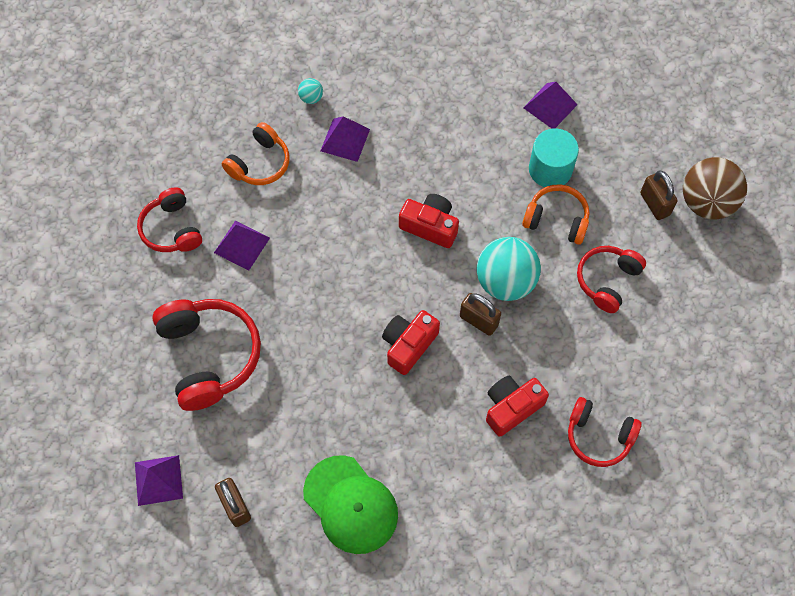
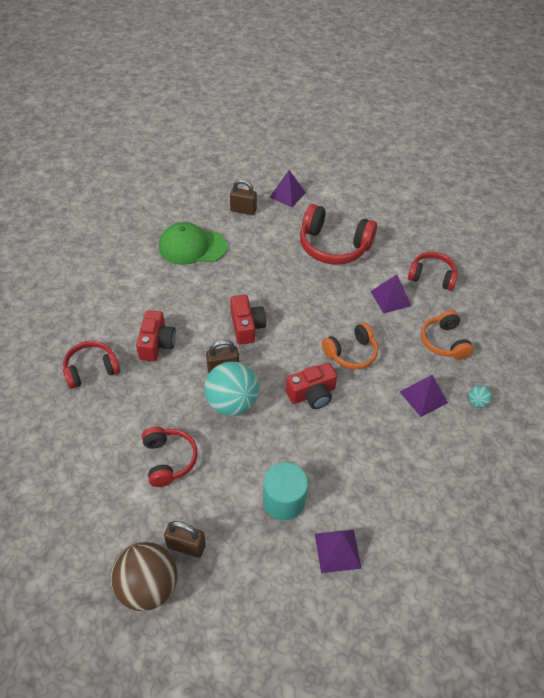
camera: 130 degrees right, 15 degrees down
(556, 220) = (242, 469): orange headphones -> orange headphones (351, 353)

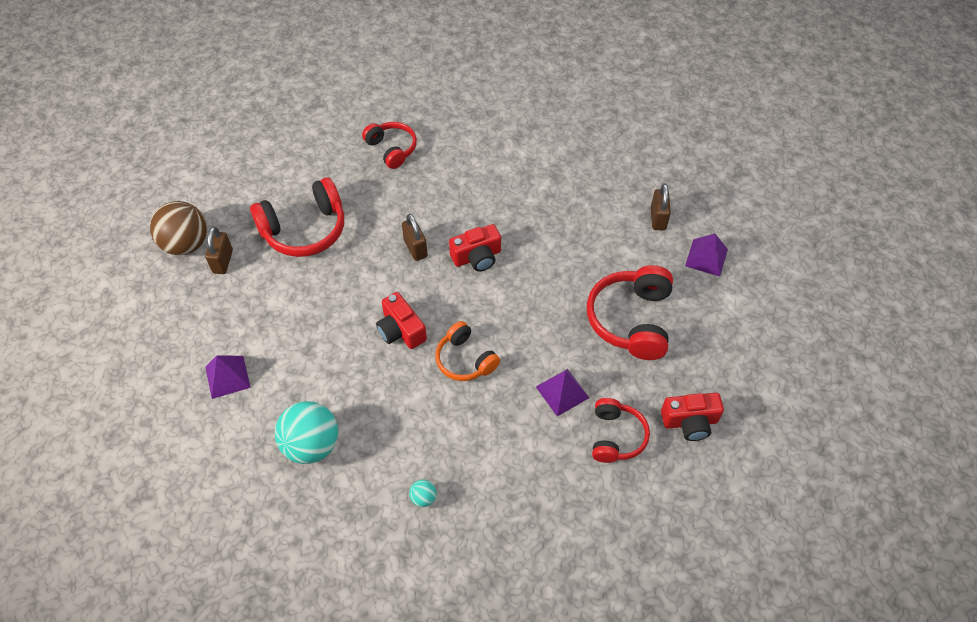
camera: 80 degrees right, 5 degrees up
(156, 344) = (434, 188): red camera -> red camera (690, 422)
(168, 460) = (304, 229): red headphones -> red headphones, size x1.61
(192, 247) = (578, 185): green cap -> none
(232, 403) = (376, 264): turquoise ball -> turquoise ball (311, 445)
(284, 500) = (274, 325): turquoise cylinder -> none
(423, 397) = (419, 439): purple pyramid -> none
(444, 342) = (507, 457): orange headphones -> none

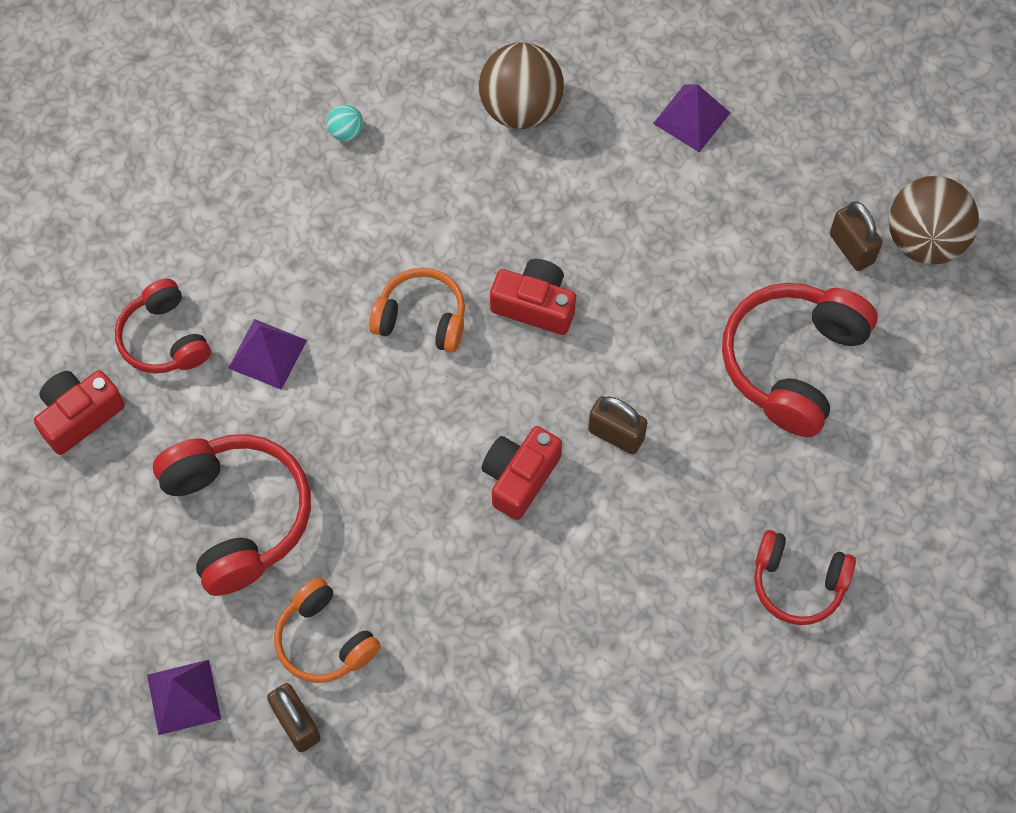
camera: 145 degrees right, 10 degrees up
(311, 445) = (520, 108): turquoise ball -> brown ball
(622, 243) = (324, 640): none -> orange headphones

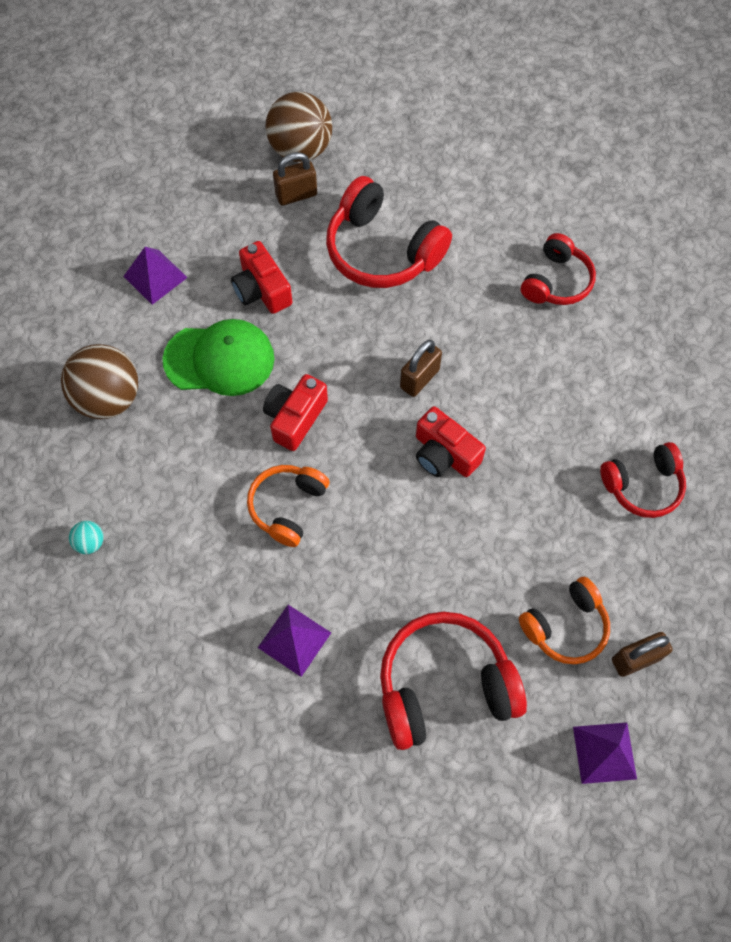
camera: 80 degrees left, 0 degrees up
(79, 416) = (322, 822): red camera -> red camera (262, 290)
(164, 338) = (259, 732): red headphones -> red headphones (642, 485)
(595, 210) = (219, 359): none -> green cap

